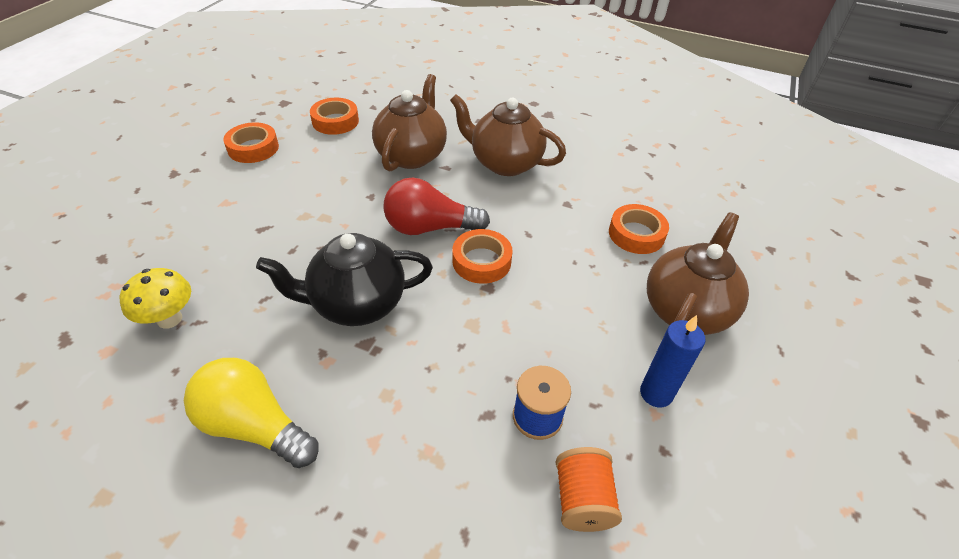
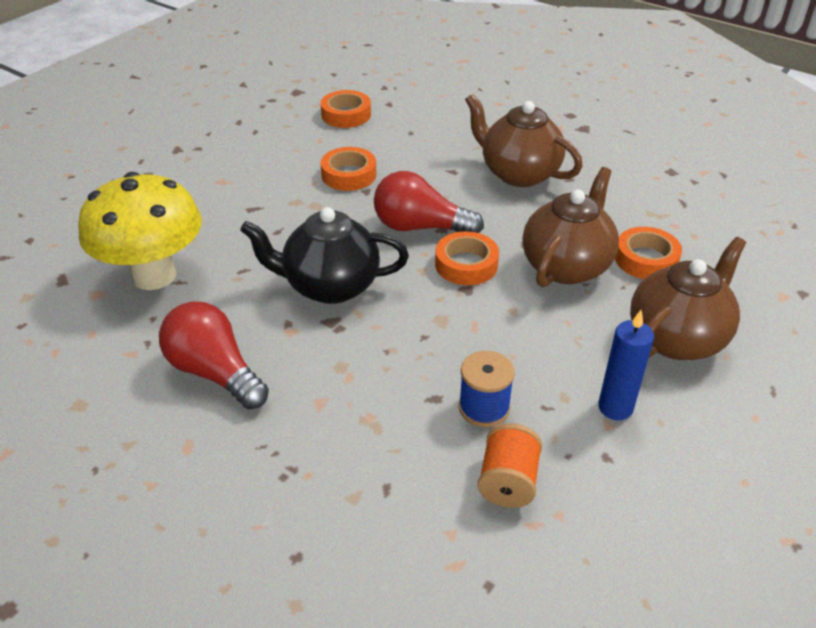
camera: 15 degrees right, 5 degrees down
(169, 319) = (154, 276): yellow mushroom -> yellow mushroom, size x1.91
(253, 148) = (257, 133): orange tape -> orange tape (349, 175)
(254, 425) = (215, 372): yellow light bulb -> red light bulb
(412, 155) = (419, 156): brown teapot -> brown teapot (566, 266)

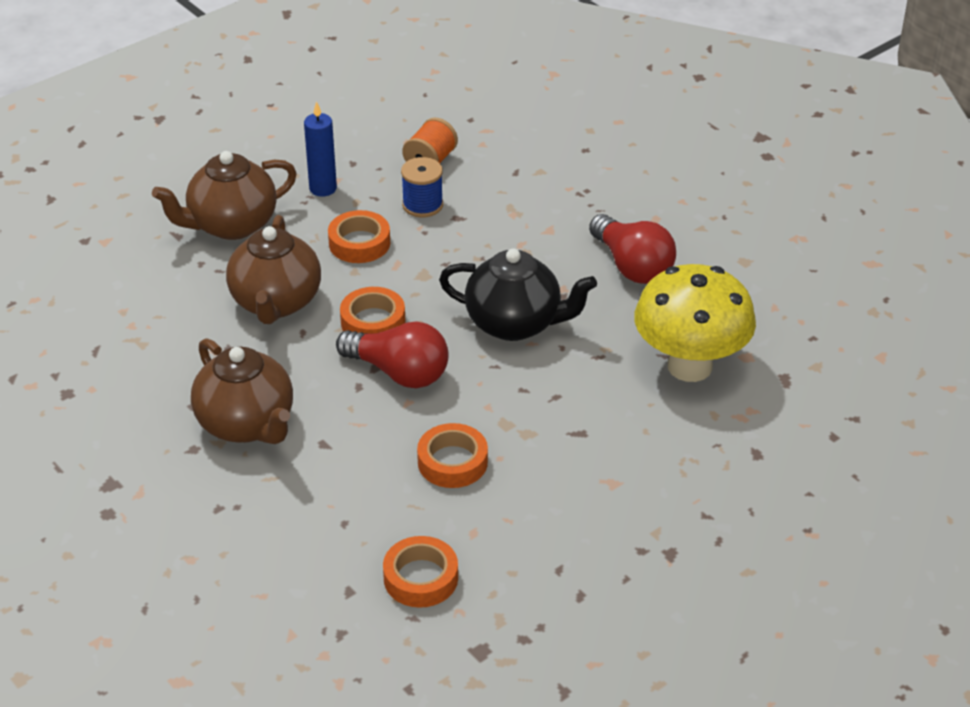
camera: 165 degrees left, 0 degrees up
(566, 266) = (276, 303): brown teapot -> brown teapot turned 45 degrees counterclockwise
(646, 259) = (195, 295): orange tape -> orange tape (359, 243)

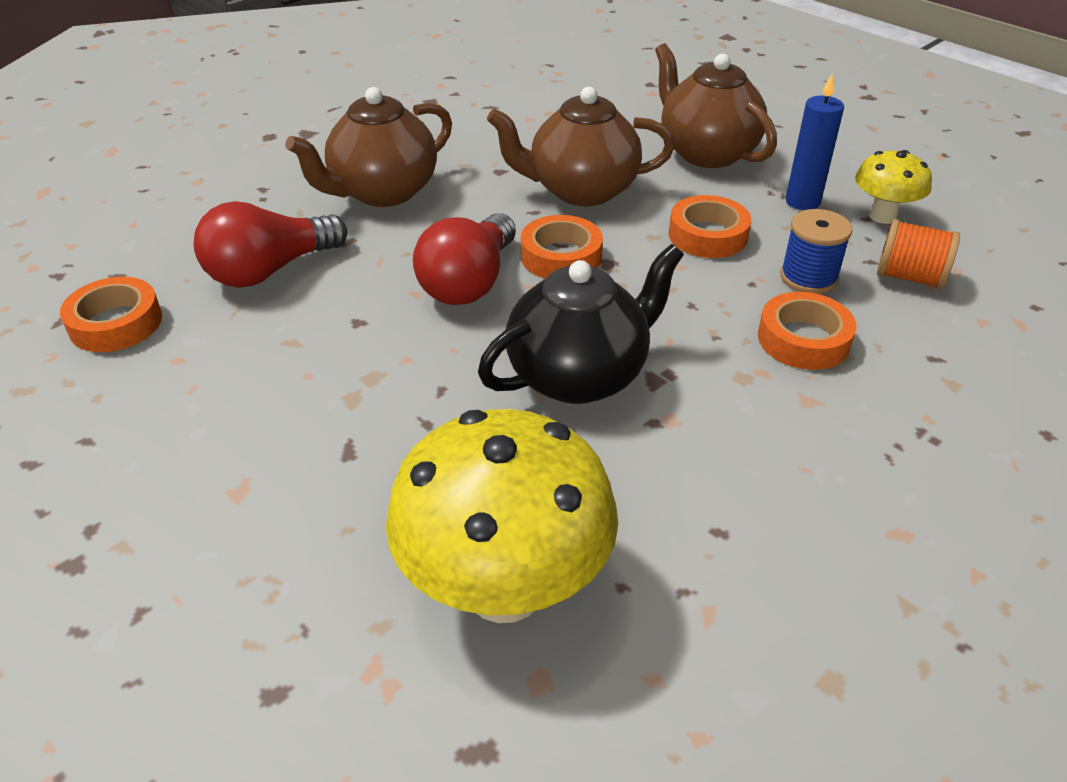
camera: 85 degrees right, 0 degrees up
(352, 155) = (882, 216): none -> yellow mushroom
(452, 462) = (305, 335): orange tape -> orange tape (803, 339)
(515, 323) = (579, 375): black teapot -> black teapot turned 135 degrees counterclockwise
(632, 266) = (754, 503): red light bulb -> red light bulb (269, 270)

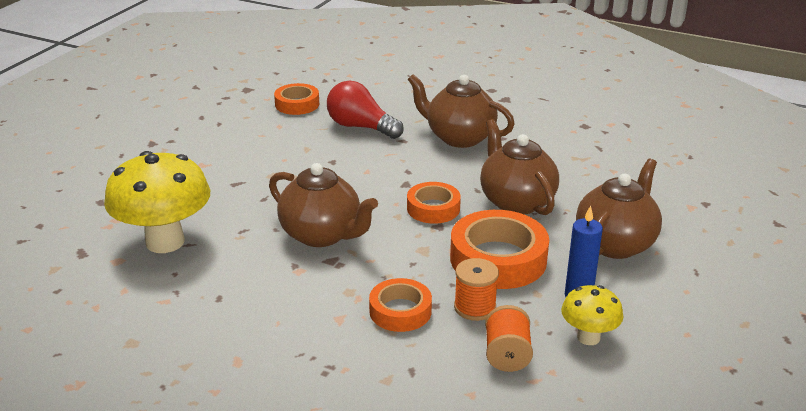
camera: 70 degrees right, 10 degrees down
(469, 282) = (386, 184): red light bulb -> none
(579, 375) = (322, 235): black teapot -> brown teapot
(707, 235) = (498, 259): orange tape -> orange tape, size x1.67
(808, 277) = (475, 307): blue spool -> orange spool

